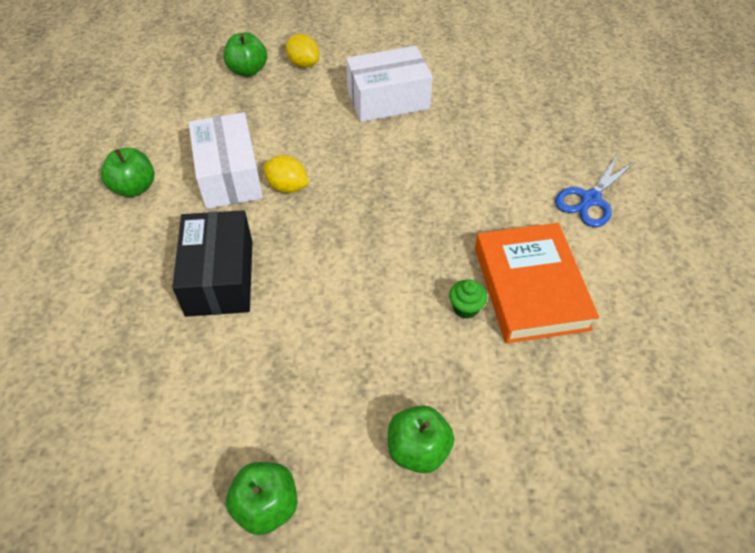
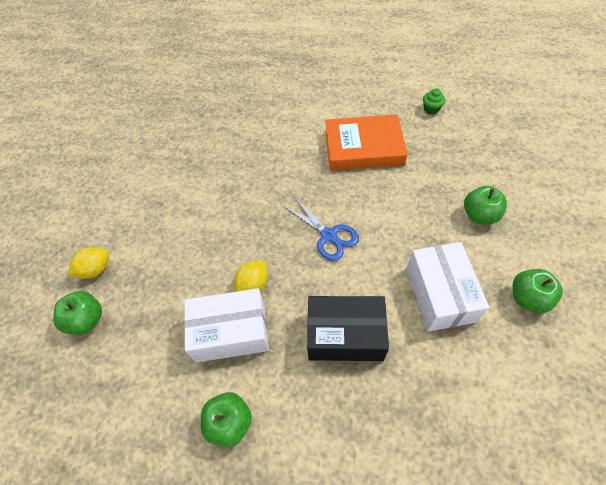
camera: 80 degrees left, 5 degrees up
(388, 99) = (167, 207): white box -> white box (440, 294)
(465, 308) = (378, 181): green cupcake -> green cupcake (431, 109)
(590, 199) = (296, 108): blue scissors -> blue scissors (329, 235)

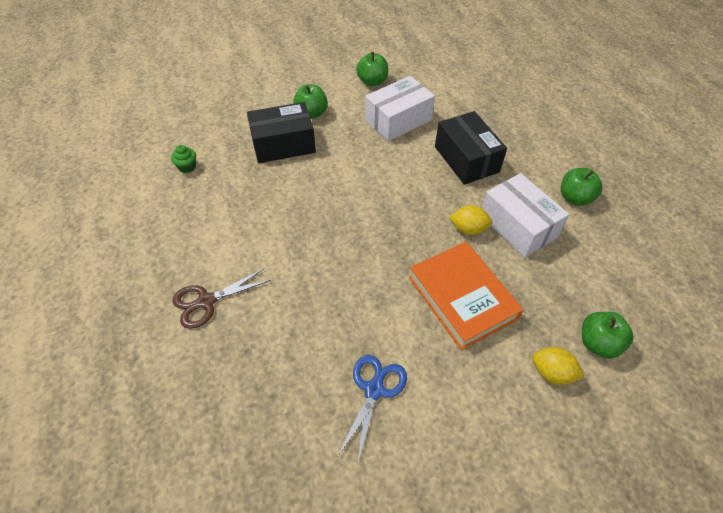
camera: 120 degrees left, 5 degrees down
(288, 98) = (206, 301): none -> brown scissors
(329, 235) = (387, 196): blue scissors -> blue scissors (374, 390)
(363, 147) = (264, 204): orange book -> orange book (462, 298)
(436, 178) = (283, 144): none -> black box

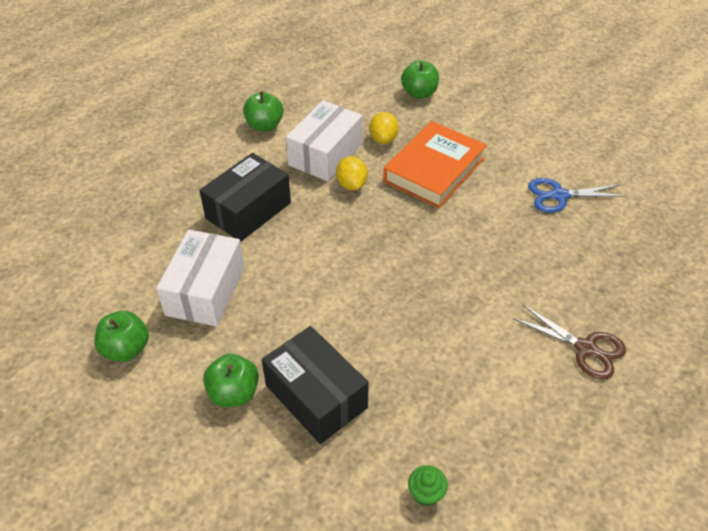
camera: 115 degrees left, 5 degrees down
(398, 120) = (205, 291): white box -> white box turned 75 degrees clockwise
(552, 373) = (463, 111): yellow lemon -> yellow lemon (383, 139)

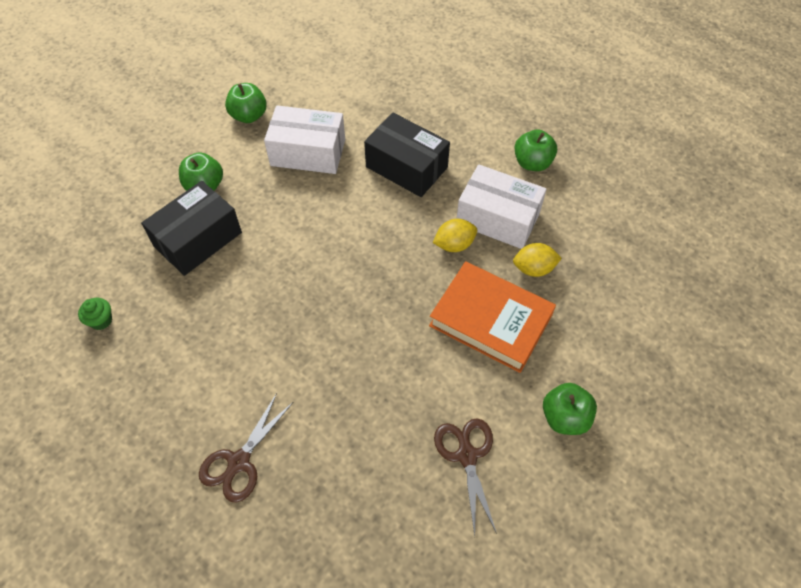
camera: 85 degrees right, 10 degrees up
(419, 93) = (629, 302): green apple -> green apple (565, 417)
(559, 196) = (467, 455): blue scissors -> brown scissors

